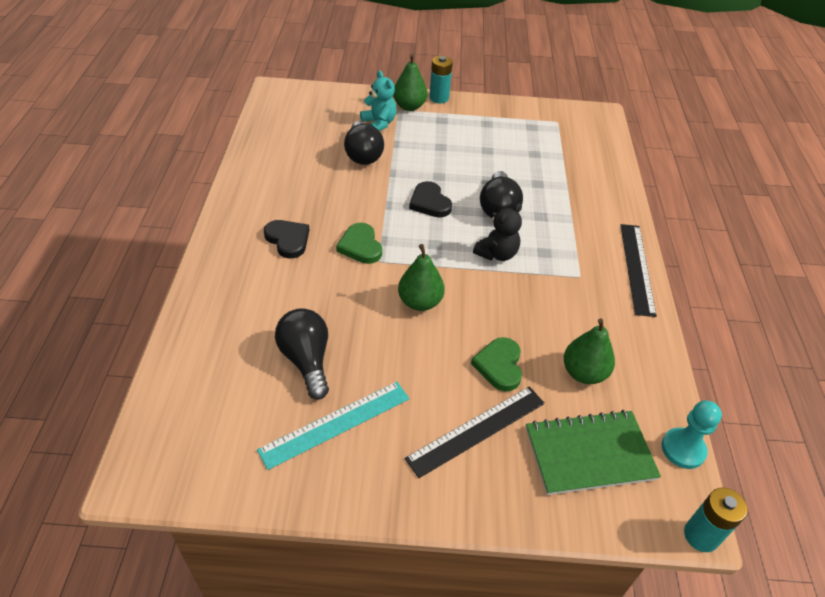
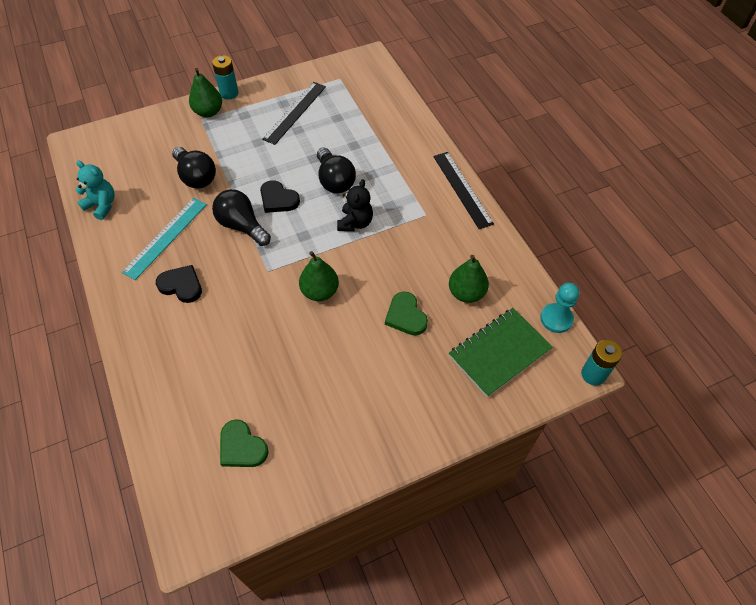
camera: 25 degrees left, 10 degrees up
(306, 360) = (261, 382): black light bulb -> black light bulb (242, 226)
(335, 424) = (314, 420): turquoise ruler -> turquoise ruler (165, 237)
(360, 246) = (245, 264): green heart -> green heart (242, 447)
(379, 123) = (192, 140): turquoise teddy bear -> turquoise teddy bear (102, 205)
(477, 430) = (416, 374): black ruler -> black ruler (295, 112)

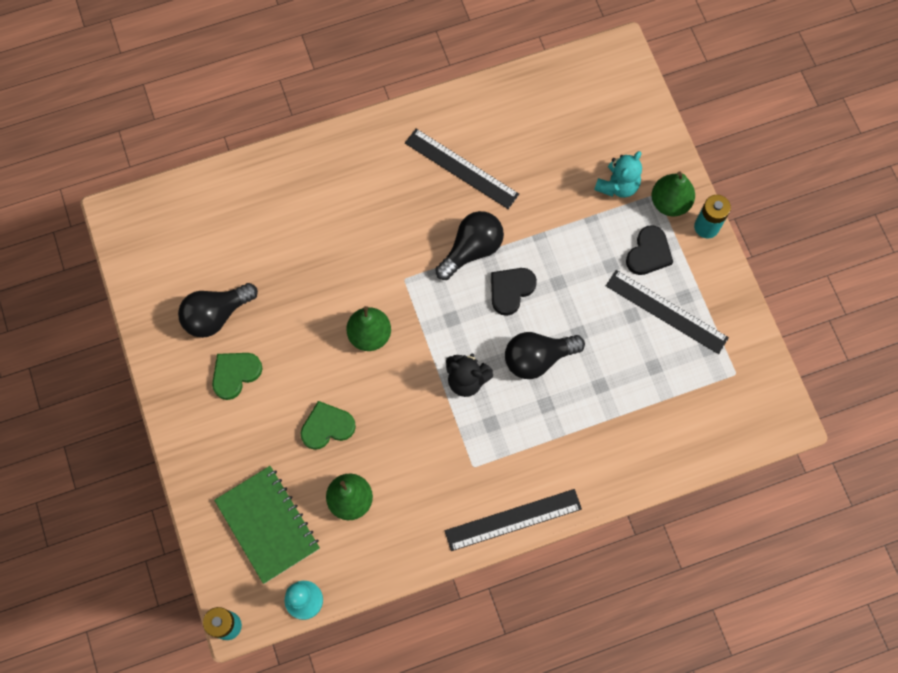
camera: 95 degrees right, 15 degrees up
(102, 205) = (514, 97): turquoise teddy bear -> turquoise teddy bear (617, 185)
(165, 237) = (461, 168): turquoise ruler -> black ruler
(181, 285) = (393, 190): black heart -> black heart (648, 253)
(196, 177) = (553, 195): black light bulb -> black light bulb (216, 315)
(242, 447) = (198, 257): green heart -> green heart (235, 374)

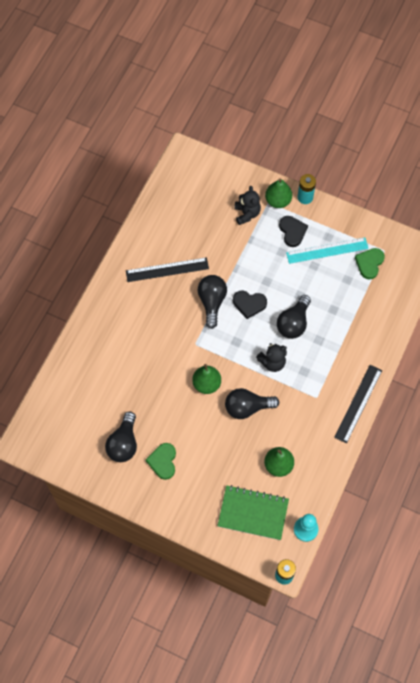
camera: 45 degrees left, 5 degrees down
(327, 427) = (232, 443): green heart -> green heart (369, 263)
(385, 403) = (247, 407): none -> black light bulb
(511, 290) = (249, 304): black heart -> black heart turned 75 degrees counterclockwise
(617, 185) = (247, 214): turquoise teddy bear -> black teddy bear
(666, 311) = (327, 250): black ruler -> turquoise ruler

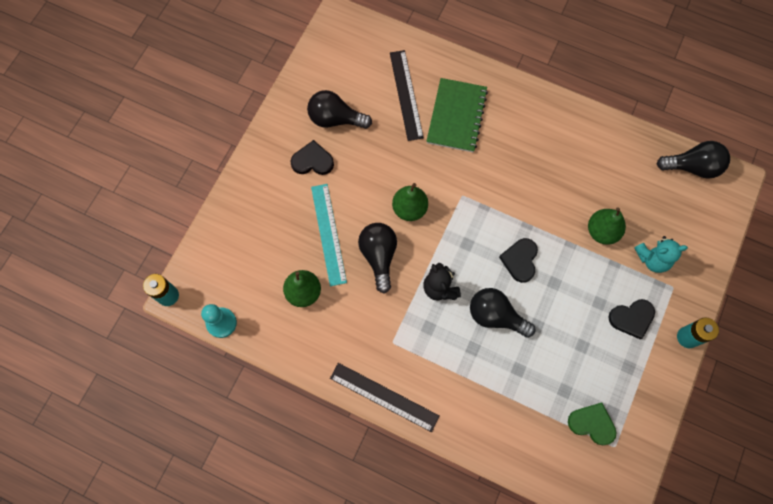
camera: 90 degrees right, 5 degrees up
(163, 461) = (312, 161): green heart -> black heart
(167, 270) = (561, 162): black ruler -> black ruler (406, 95)
(212, 302) = (520, 215): black light bulb -> black light bulb (692, 167)
(247, 214) = (652, 259): black teddy bear -> turquoise teddy bear
(253, 513) = (245, 261): green notebook -> green notebook (456, 116)
(278, 201) = (677, 300): green pear -> green pear (602, 231)
(327, 250) = (607, 365): turquoise ruler -> turquoise ruler (328, 234)

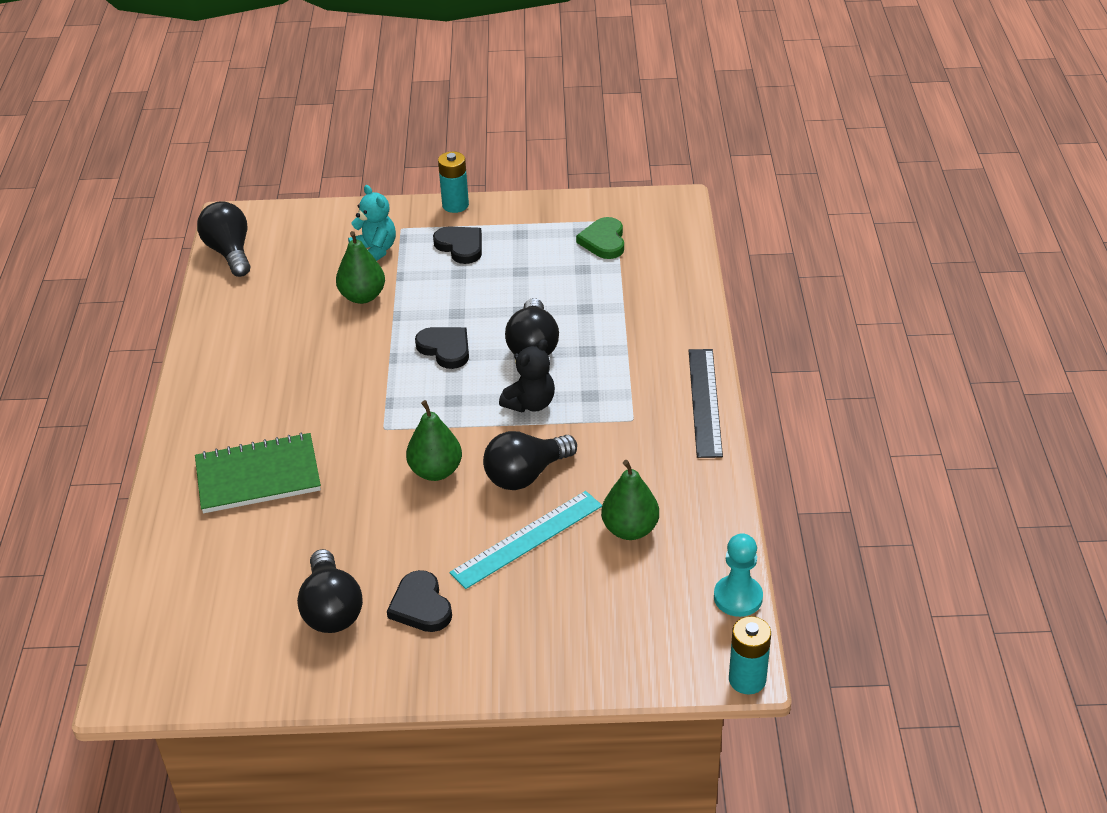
camera: 115 degrees left, 30 degrees down
(406, 95) = (246, 543): black ruler -> none
(520, 260) = (445, 349): black heart -> black heart turned 120 degrees counterclockwise

